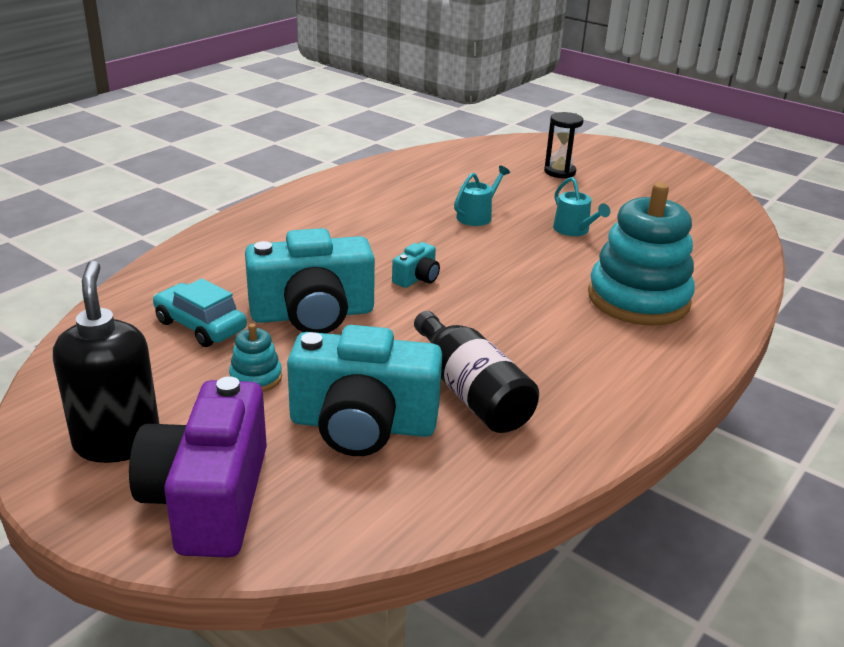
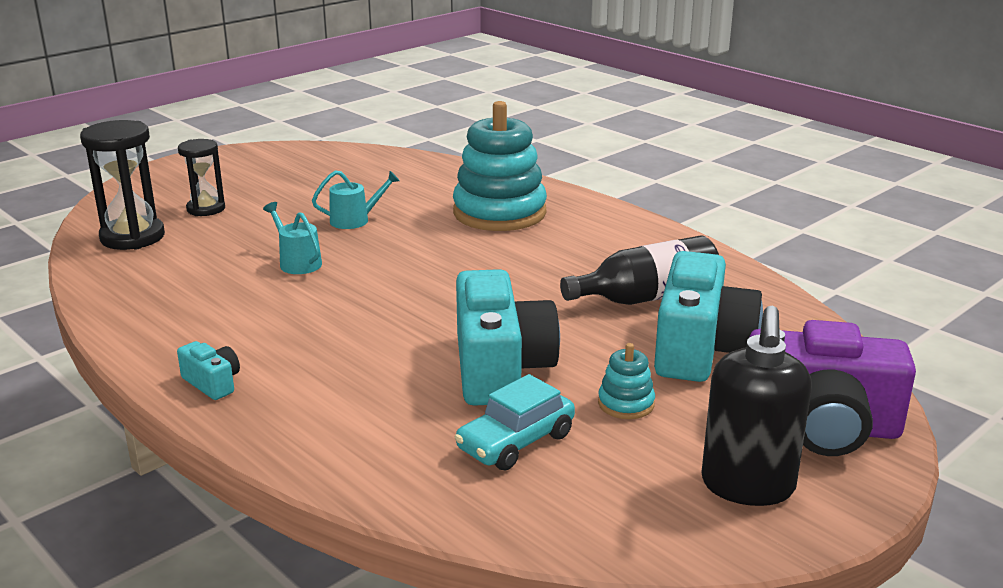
camera: 80 degrees left, 5 degrees down
(117, 442) = (747, 486): black soap dispenser -> black soap dispenser turned 75 degrees counterclockwise
(417, 278) = (433, 306): turquoise camera -> turquoise camera (213, 383)
(494, 156) = (132, 237): none -> black hourglass

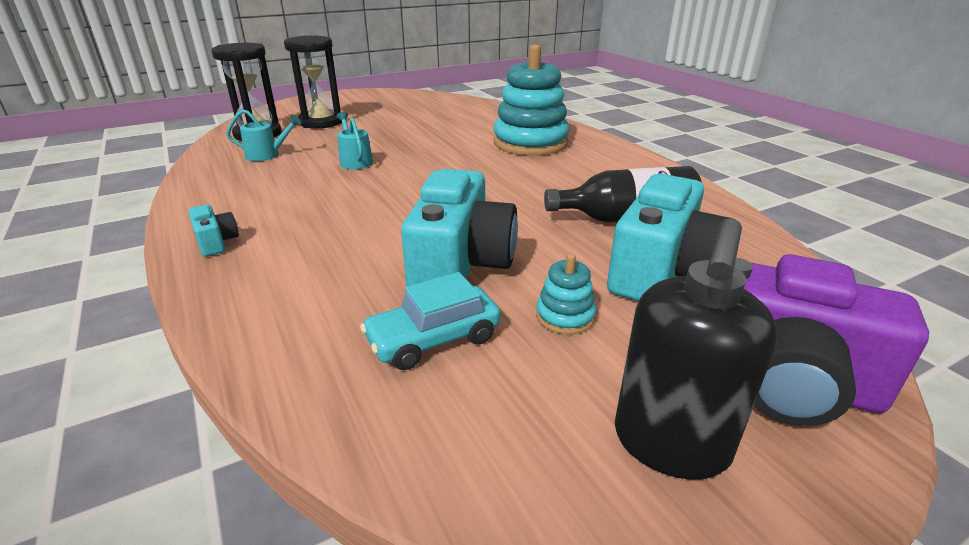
camera: 15 degrees right, 5 degrees up
(206, 209) = (321, 122): black hourglass -> black hourglass, size x1.57
(354, 220) = (418, 138): turquoise watering can -> turquoise watering can (267, 155)

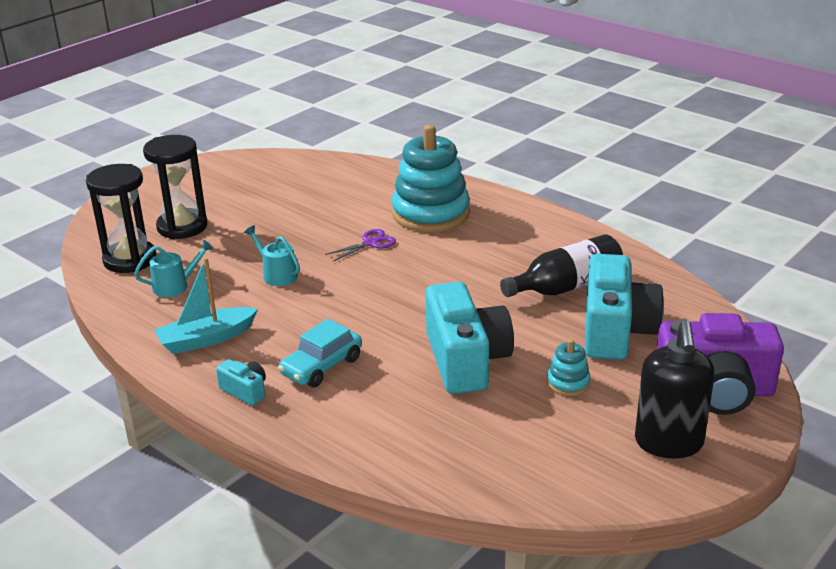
camera: 20 degrees left, 0 degrees up
(240, 194) = (206, 339): none -> turquoise boat
(433, 339) = (492, 422): turquoise car -> turquoise car (321, 366)
(457, 154) = (370, 243): none -> purple scissors

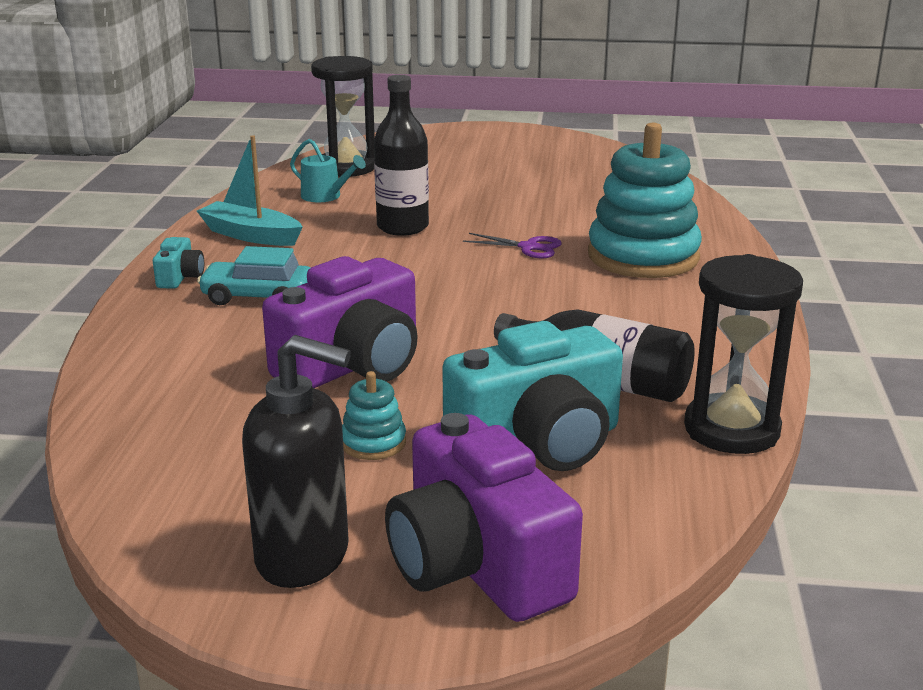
camera: 55 degrees right, 5 degrees down
(182, 227) = (432, 166): black hourglass -> black hourglass (731, 429)
(277, 274) = (402, 227): turquoise watering can -> black bottle
(466, 360) = (353, 365): turquoise camera -> purple camera
(668, 443) = (304, 557): black soap dispenser -> black soap dispenser turned 135 degrees counterclockwise

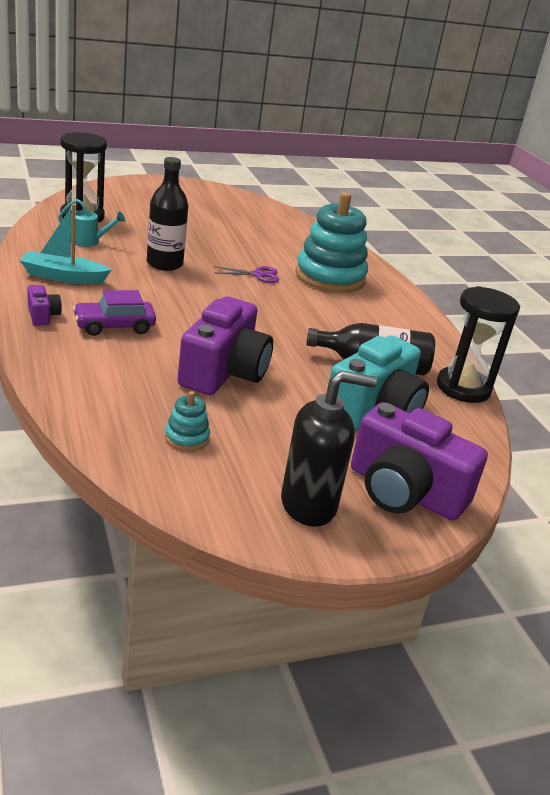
camera: 30 degrees left, 5 degrees up
(180, 277) = (43, 315): turquoise camera -> purple camera
(258, 297) = (114, 326): turquoise car -> purple car
(373, 443) = (283, 424): turquoise stacking toy -> turquoise stacking toy (187, 438)

